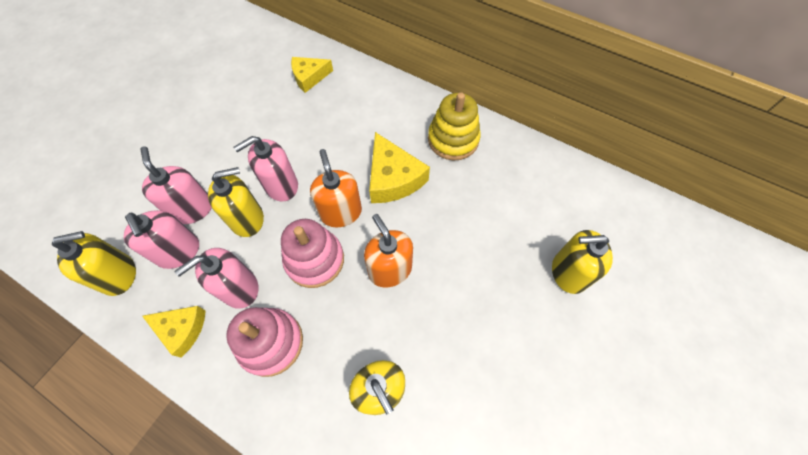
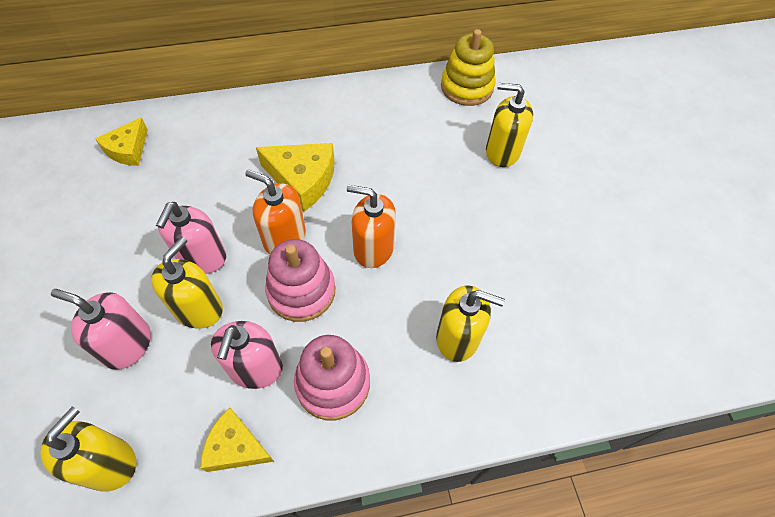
camera: 45 degrees left, 5 degrees down
(178, 251) = (155, 390): pink soap dispenser -> none
(182, 329) = (236, 447): yellow cheese -> yellow cheese turned 135 degrees counterclockwise
(453, 139) = (322, 117): yellow stacking toy -> yellow stacking toy (467, 87)
(568, 272) = (502, 152): yellow soap dispenser -> yellow soap dispenser turned 60 degrees clockwise

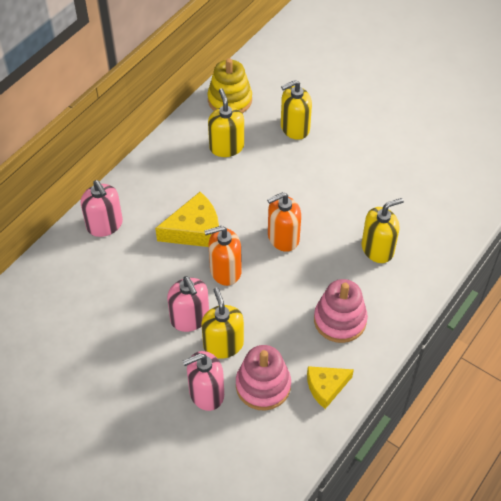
camera: 40 degrees left, 5 degrees down
(109, 463) = (271, 448): yellow soap dispenser -> yellow soap dispenser (226, 147)
(128, 150) = (54, 296): yellow cheese -> none
(255, 368) = (291, 346): pink soap dispenser -> pink soap dispenser (105, 225)
(301, 291) = (270, 290): pink stacking toy -> pink stacking toy (263, 385)

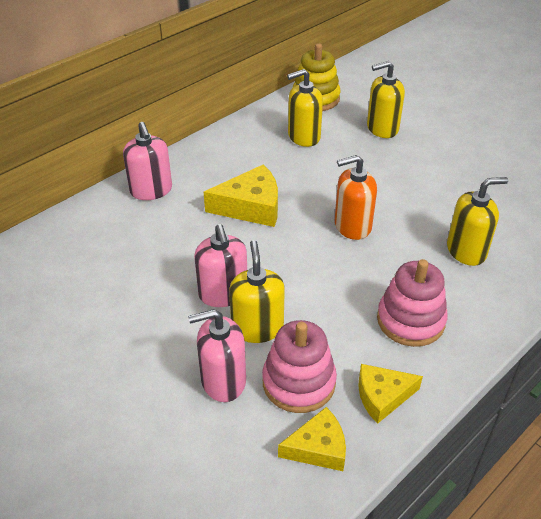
camera: 10 degrees right, 10 degrees down
(225, 271) = (277, 250): orange soap dispenser -> none
(226, 147) = (303, 136): yellow soap dispenser -> yellow soap dispenser turned 105 degrees counterclockwise
(285, 434) = (318, 448): none -> yellow cheese

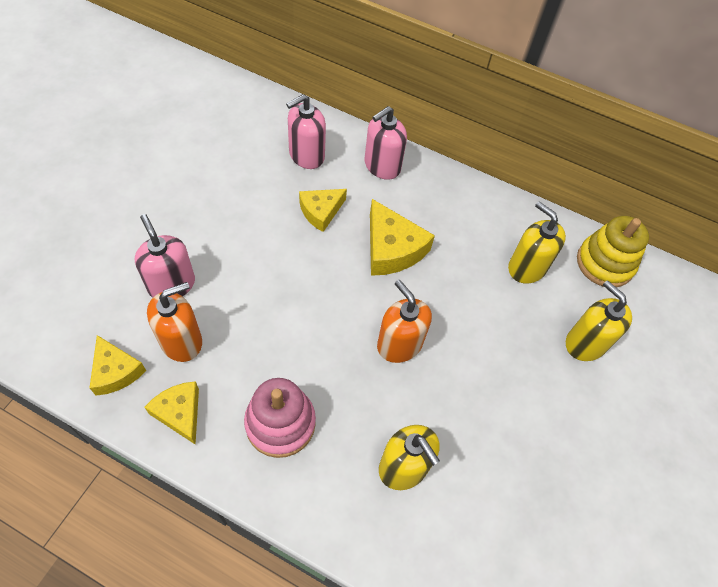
camera: 65 degrees right, 15 degrees up
(184, 244) = (321, 211): none -> yellow cheese
(223, 293) = (269, 258): pink soap dispenser -> pink soap dispenser (306, 155)
(257, 327) = (236, 294): yellow soap dispenser -> none
(298, 382) = (181, 341): pink stacking toy -> orange soap dispenser

